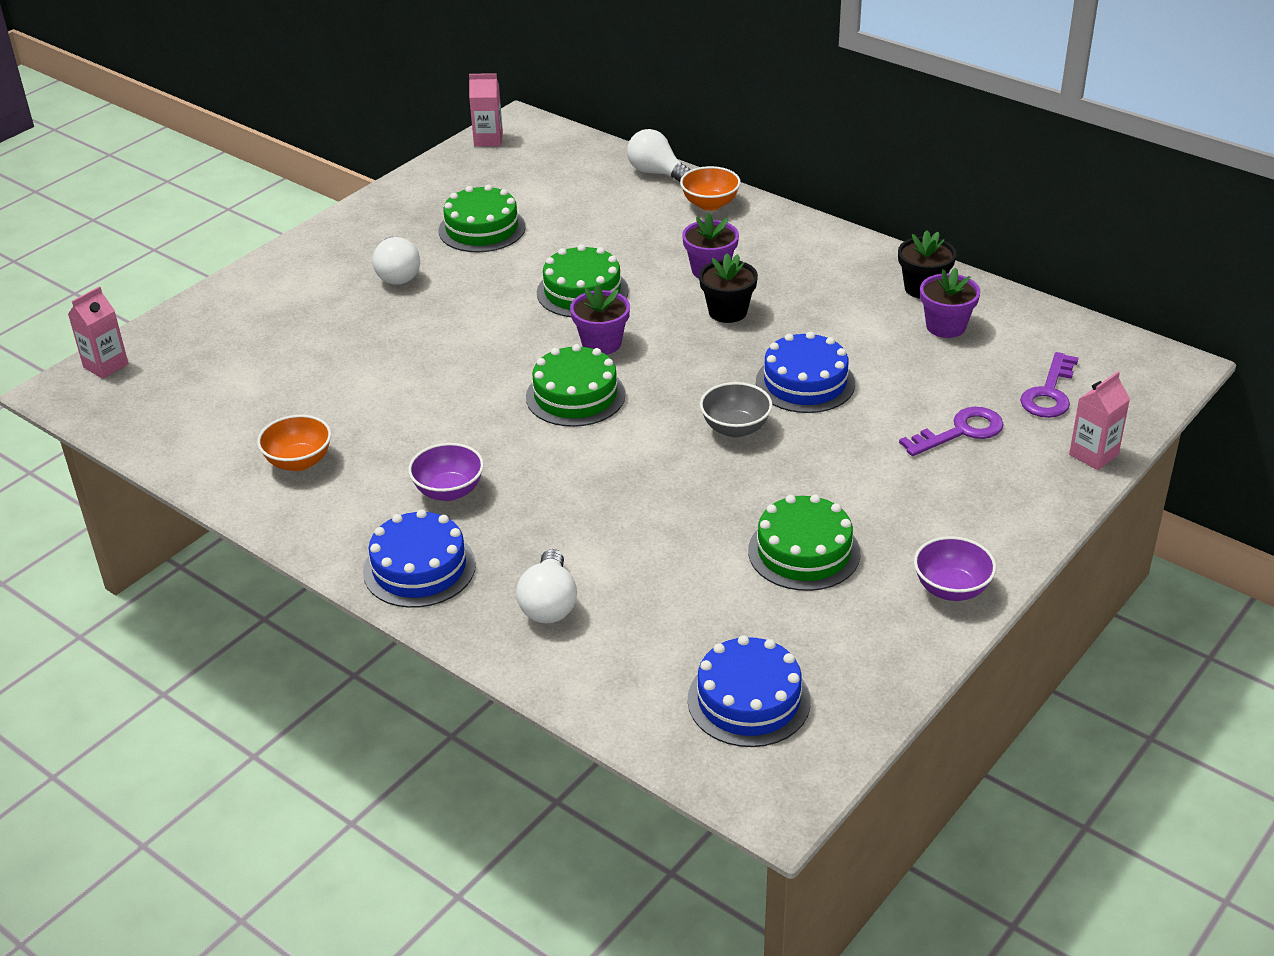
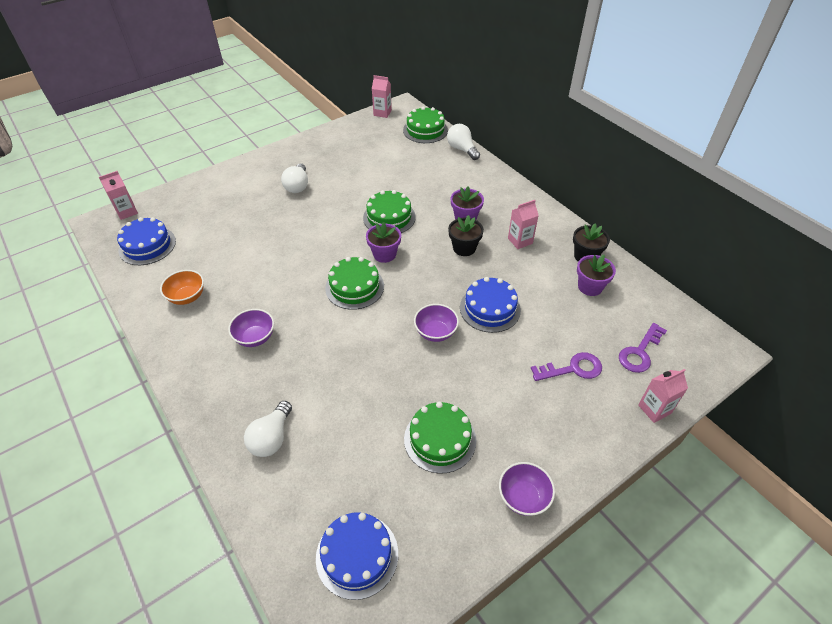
camera: 15 degrees right, 10 degrees up
(419, 568) = (212, 390): blue cake -> blue cake (147, 245)
(482, 229) = (354, 166): green cake -> green cake (425, 130)
(710, 204) = (483, 174): orange bowl -> none
(735, 428) = (435, 332): grey bowl -> purple bowl
(812, 286) = (520, 241): none -> pink carton

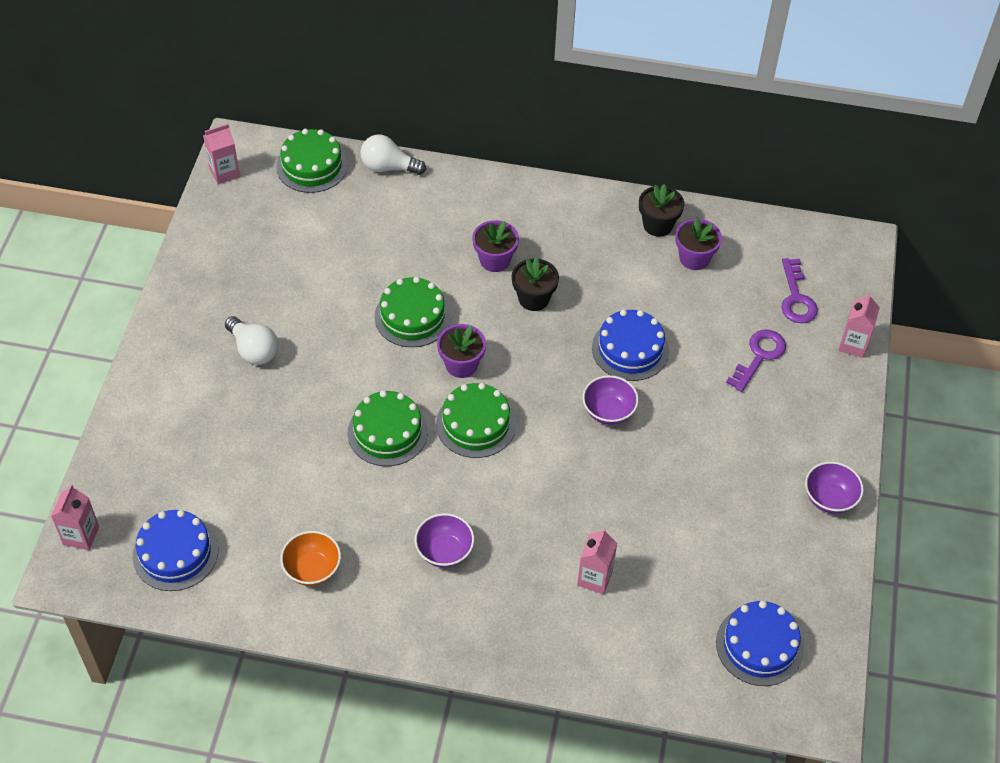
camera: 45 degrees left, 5 degrees up
(271, 438) = (582, 622): white light bulb -> none
(440, 439) = (720, 506): green cake -> green cake (387, 432)
(520, 241) = (579, 250): pink carton -> pink carton (594, 578)

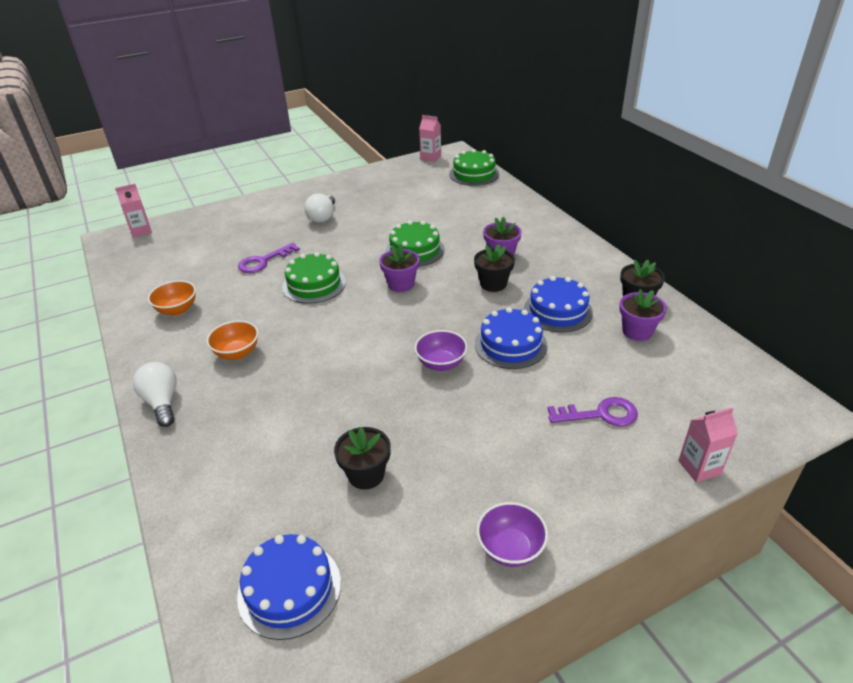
camera: 55 degrees right, 15 degrees down
(175, 553) = (151, 261): blue cake -> blue cake (558, 311)
(388, 167) = (511, 193): white light bulb -> white light bulb (162, 402)
(444, 551) = (237, 353): purple bowl -> orange bowl
(476, 424) = (359, 313): green cake -> none
(594, 578) = (276, 437): pink carton -> none
(691, 540) = (366, 474): none -> black flower pot
(796, 298) = (689, 404): purple key -> purple key (263, 261)

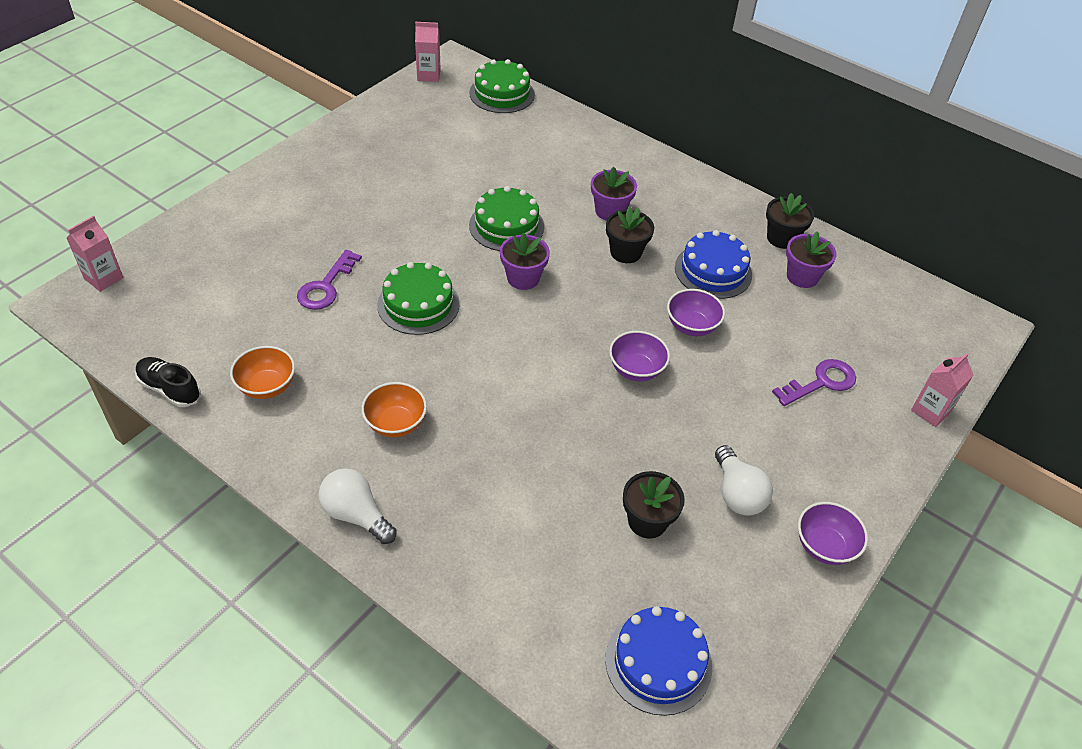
camera: 30 degrees left, 10 degrees up
(121, 297) = (170, 389): none -> black shoe
(323, 217) = (354, 200): white light bulb -> white light bulb (737, 493)
(510, 344) = (691, 326): blue cake -> purple bowl

